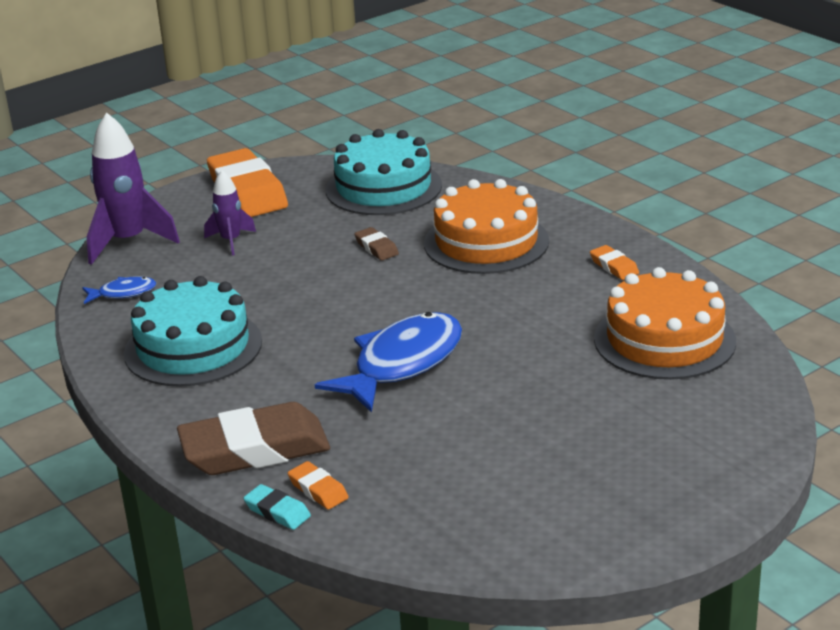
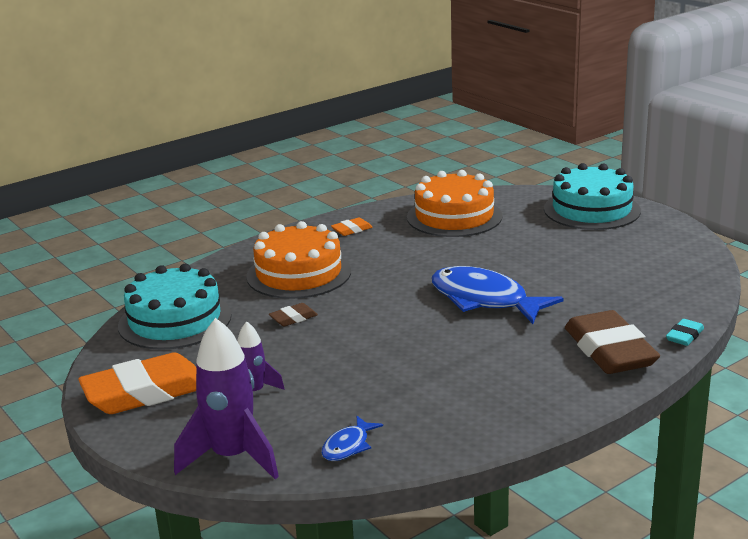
camera: 90 degrees left, 5 degrees down
(123, 293) = (348, 446): blue fish -> blue fish turned 135 degrees counterclockwise
(193, 347) = (457, 394): turquoise cake -> turquoise cake (591, 210)
(318, 490) = (654, 323): orange eraser -> none

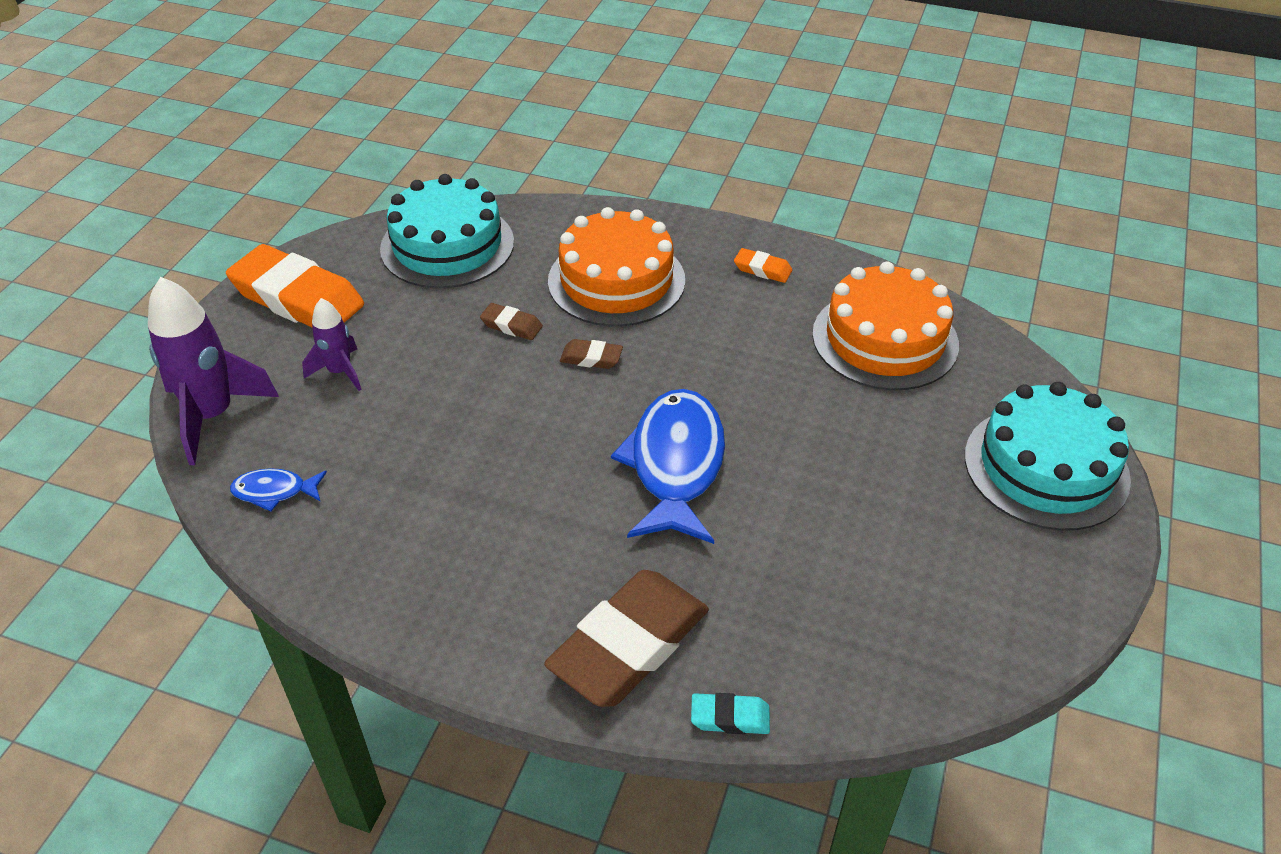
camera: 55 degrees right, 20 degrees up
(360, 300) = (591, 358): none -> brown eraser

